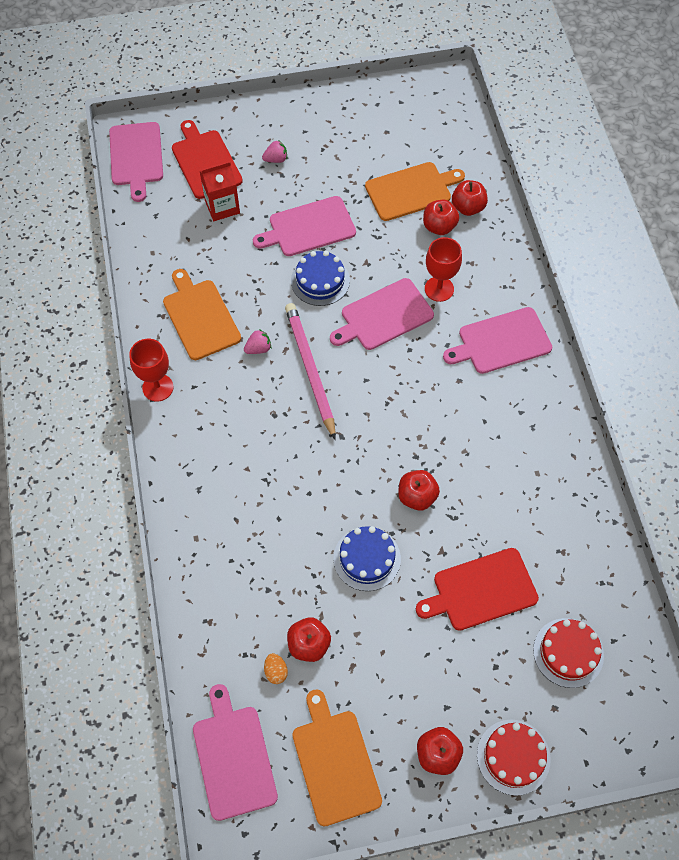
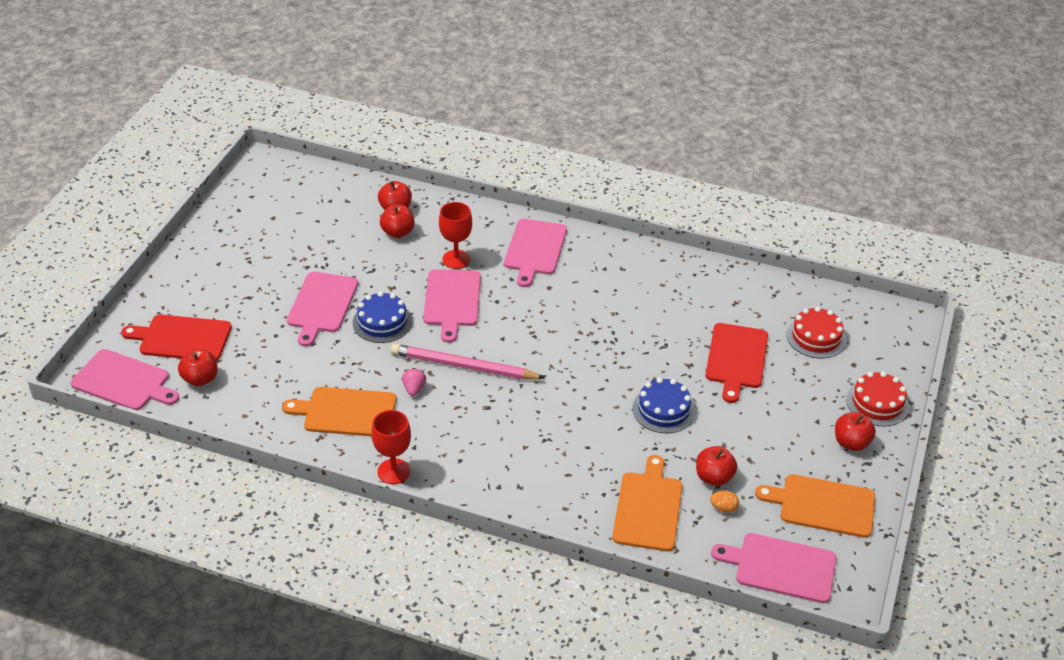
camera: 60 degrees left, 20 degrees down
(222, 207) = (243, 348): red carton -> none
(276, 159) = (229, 293): pink strawberry -> none
(411, 191) = (347, 231): orange cutting board -> orange cutting board (648, 508)
(417, 497) = (631, 357): red apple -> red apple (200, 379)

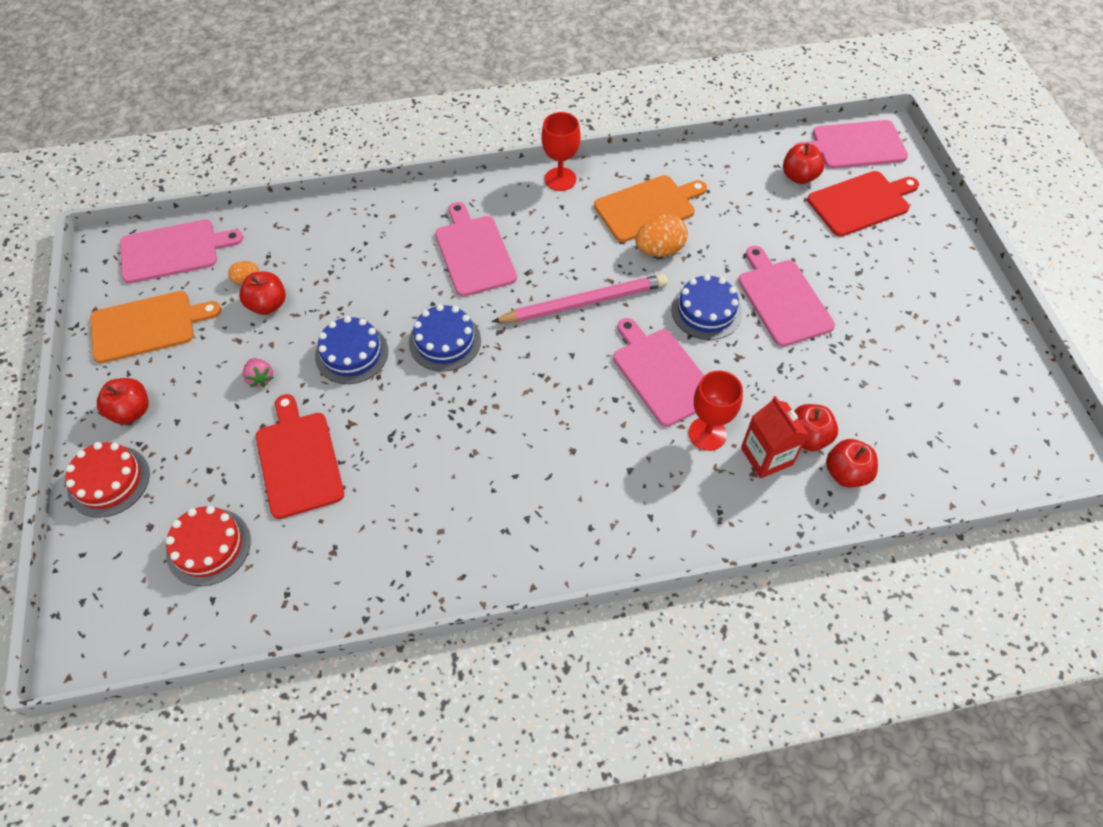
camera: 150 degrees right, 15 degrees up
(371, 376) = (659, 250): none -> orange egg
(414, 389) = (610, 257): pink strawberry -> pink strawberry (260, 378)
(432, 235) = (766, 456): none -> red carton
(534, 249) = (631, 501): pink cutting board -> pink cutting board (474, 252)
(588, 387) = (445, 341): none -> blue cake
(648, 508) = (317, 248): orange cutting board -> none

